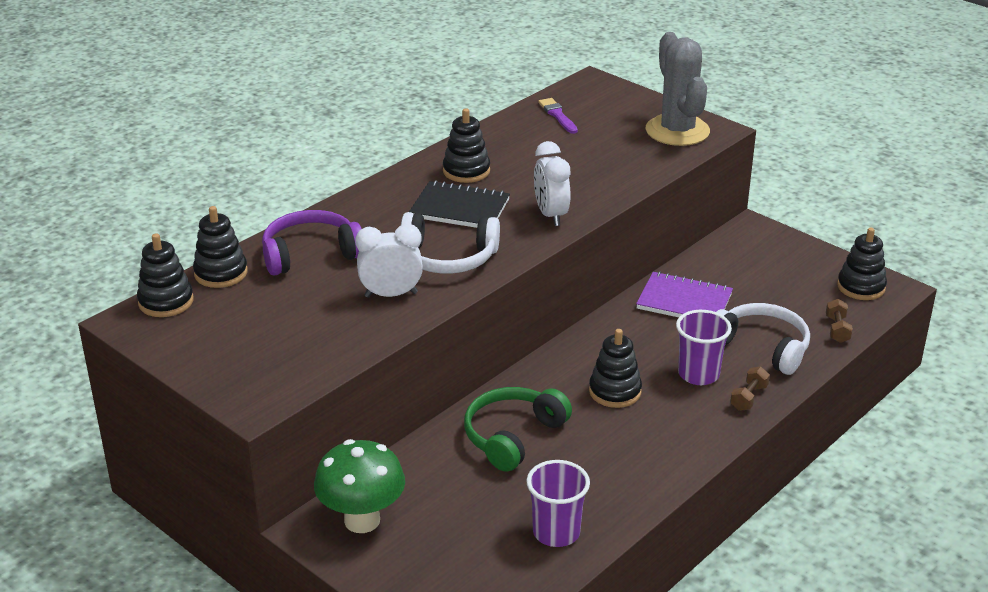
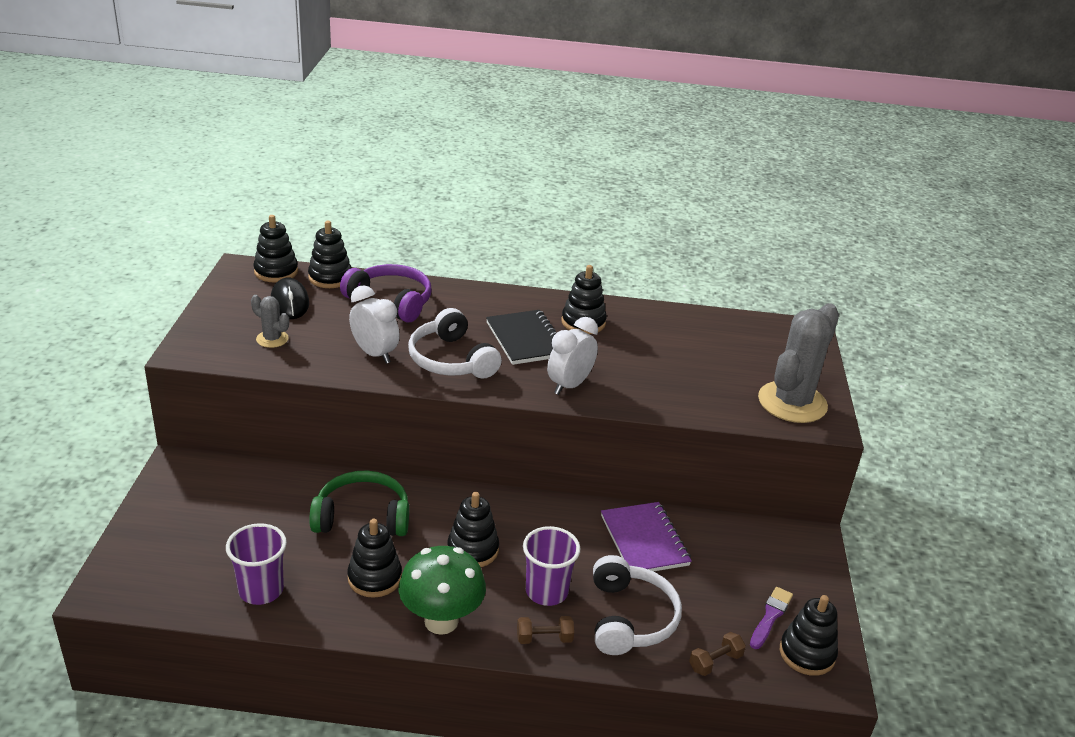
camera: 50 degrees right, 0 degrees up
(238, 312) = (290, 302): none -> black mouse
(295, 345) = (272, 339): none -> grey cactus
(362, 520) = (202, 484): green mushroom -> green mushroom (441, 621)
(558, 115) = (726, 333): purple brush -> purple brush (770, 616)
(600, 459) = (374, 578): none -> black stacking toy

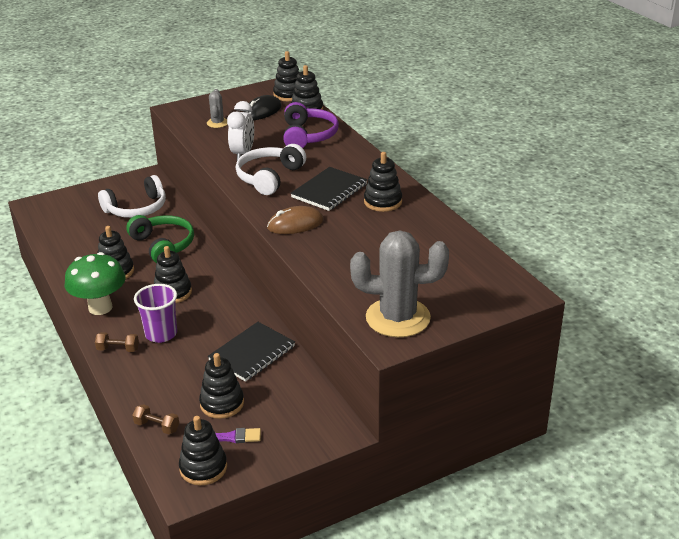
camera: 60 degrees right, 0 degrees up
(261, 590) = (73, 243): purple cup -> none
(544, 638) = (118, 349): brown dumbbell -> brown dumbbell turned 45 degrees counterclockwise
(569, 385) = (295, 224): white clock -> brown mouse
(630, 618) = (167, 375): white headphones -> white headphones (137, 208)
(644, 540) = (252, 353): purple notebook -> black notebook
(712, 597) = (222, 403): none -> black stacking toy

